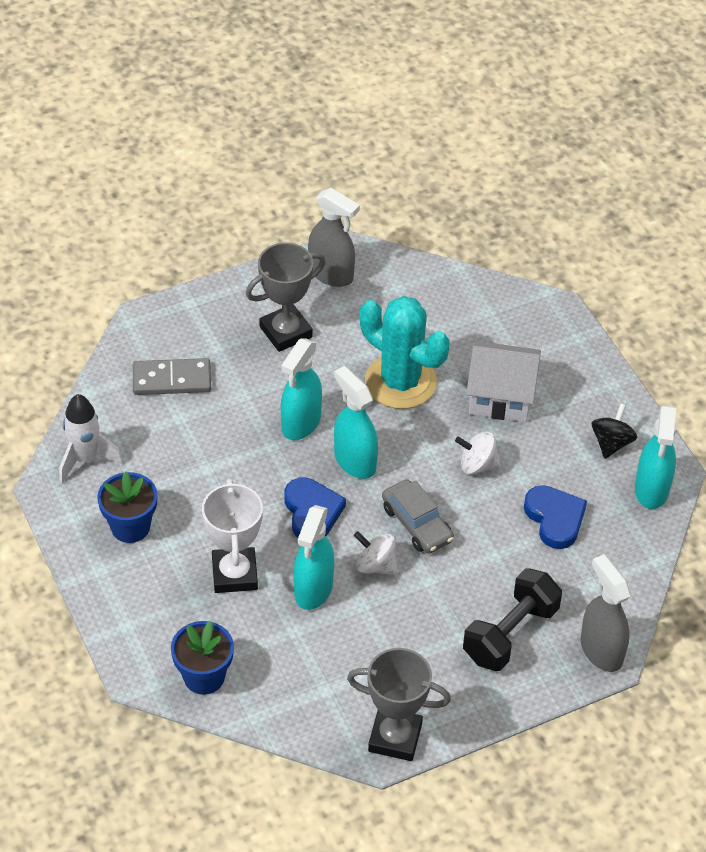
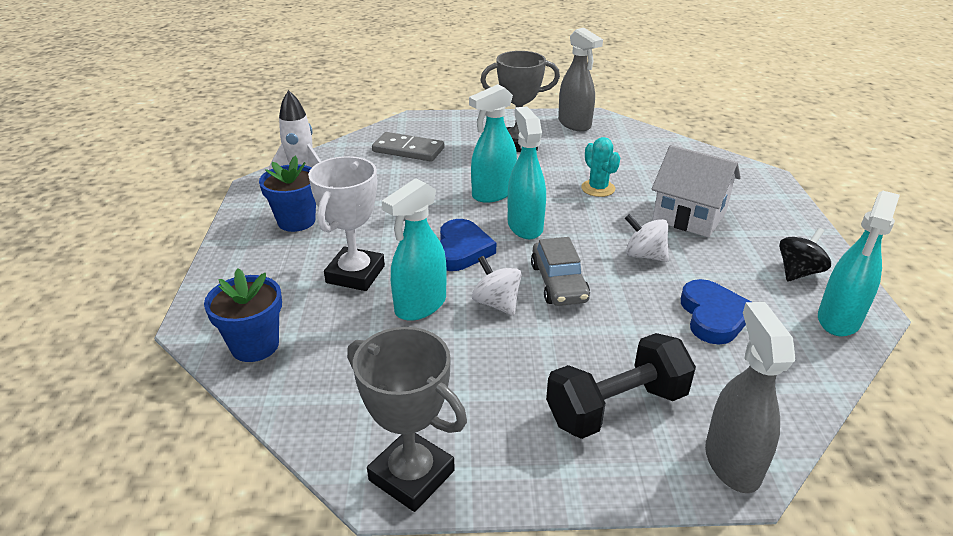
camera: 25 degrees right, 15 degrees down
(400, 382) = (598, 188): turquoise cactus -> turquoise cactus, size x0.50

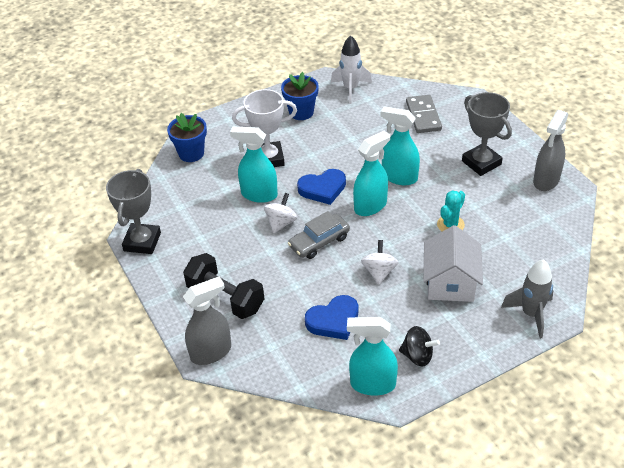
camera: 65 degrees right, 10 degrees up
(759, 188) = (531, 314): none -> grey rocket

